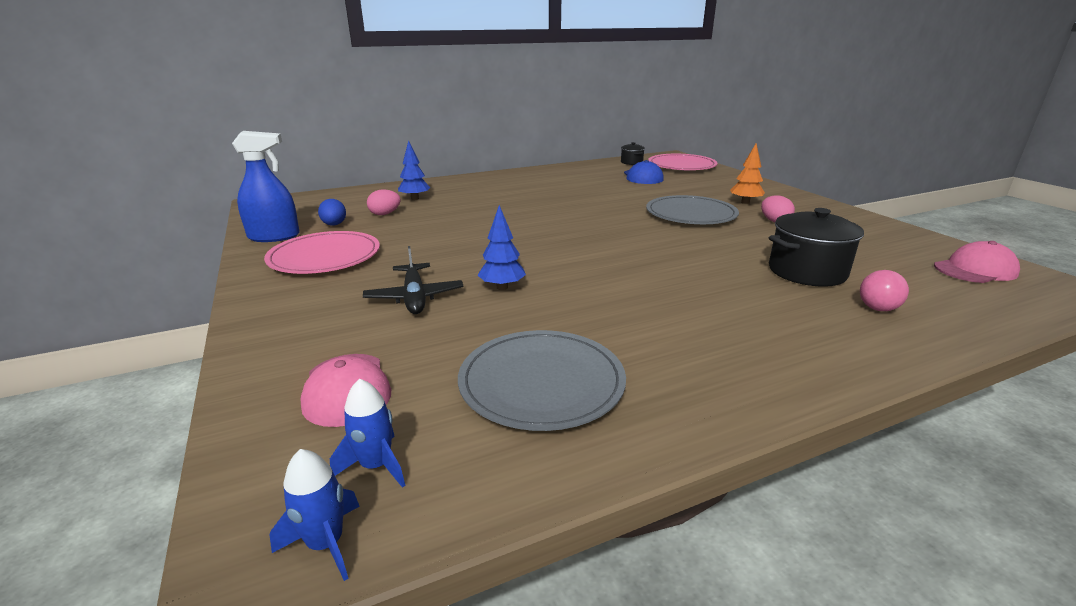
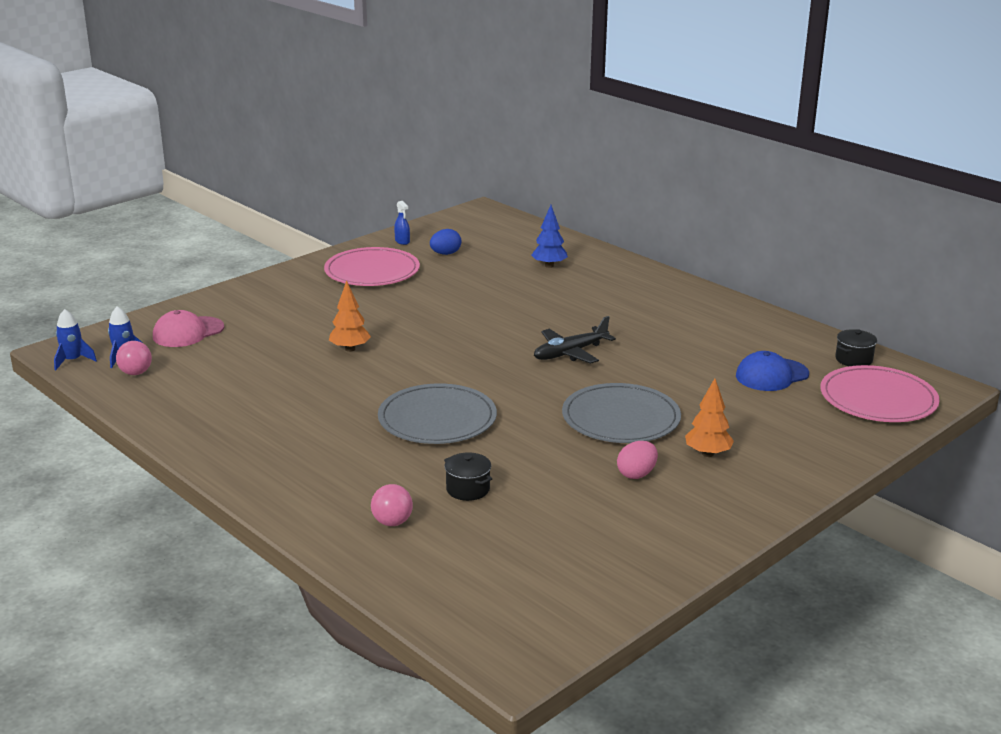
camera: 70 degrees right, 0 degrees up
(274, 236) = (402, 241): blue spray bottle -> blue spray bottle, size x0.45
(385, 214) = (490, 265): pink egg -> none
(414, 297) = (316, 321): black plane -> black plane (570, 353)
(446, 455) = (136, 373): none -> pink ball
(502, 287) = (350, 349): blue tree -> orange tree
(541, 382) = (213, 386): grey plate -> grey plate (437, 419)
(807, 272) = (468, 489): black pot -> black pot, size x0.53
(975, 270) = (541, 601): pink cap -> none

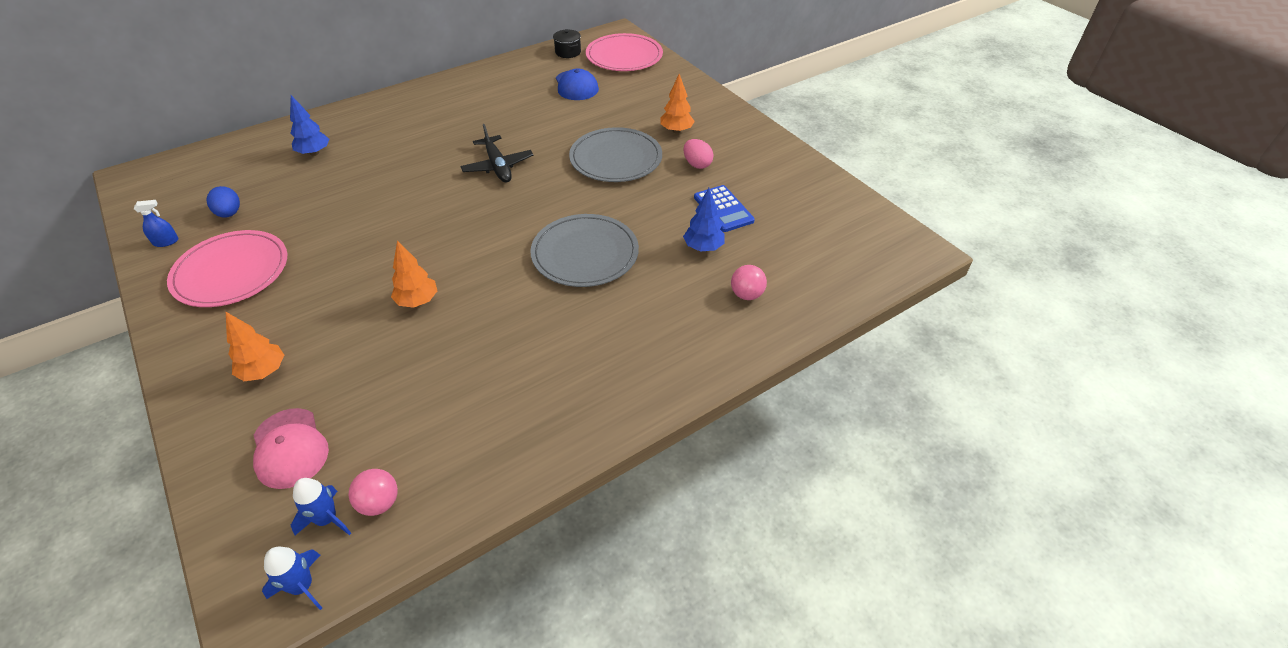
camera: 80 degrees left, 20 degrees up
(262, 307) = (264, 371): none -> orange tree
(468, 489) = (703, 248): black pot -> blue tree
(547, 499) = (723, 209): none -> blue calculator

